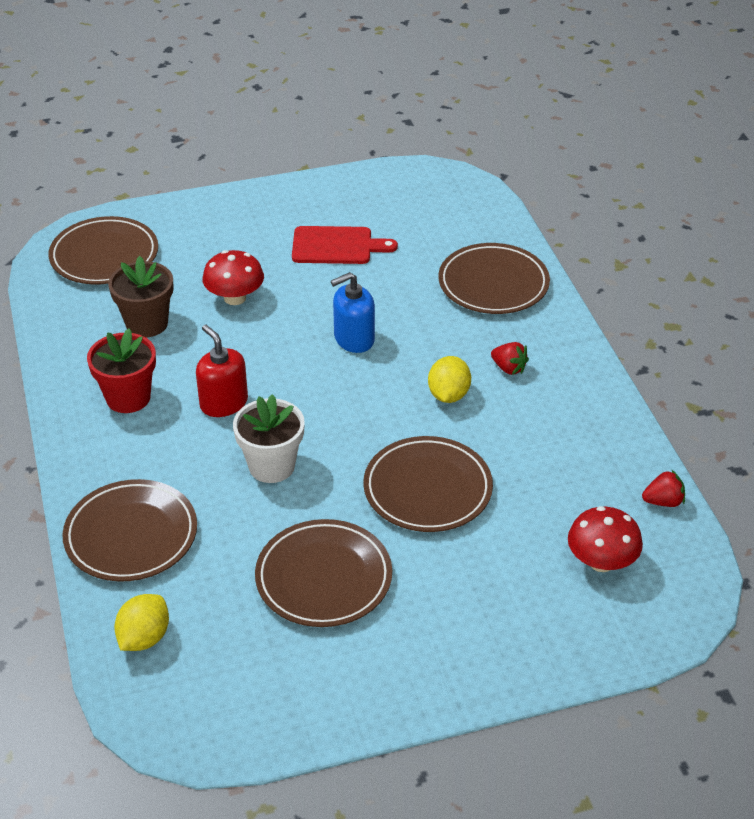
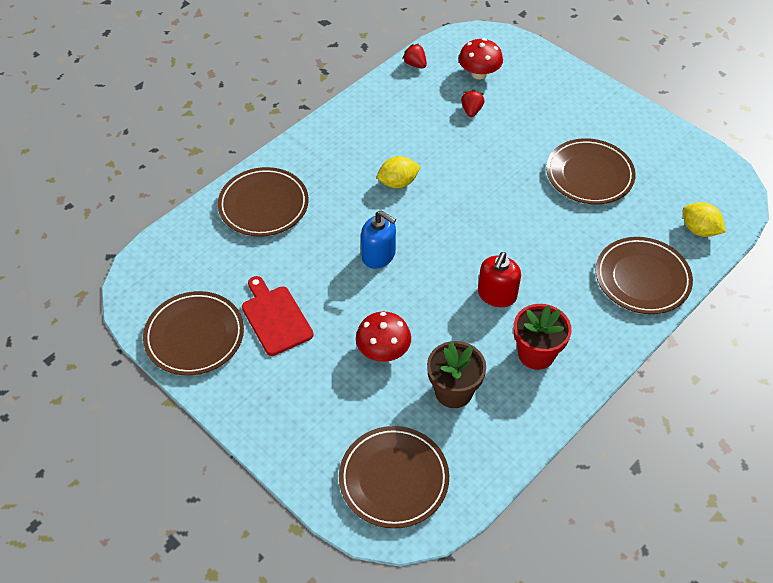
camera: 120 degrees left, 10 degrees up
(144, 638) = (699, 230): yellow lemon -> yellow lemon turned 45 degrees clockwise
(271, 466) = (530, 240): white flower pot -> none
(427, 489) = (486, 160): brown plate -> brown plate (194, 336)
(509, 368) = (350, 164): red strawberry -> red strawberry (471, 110)

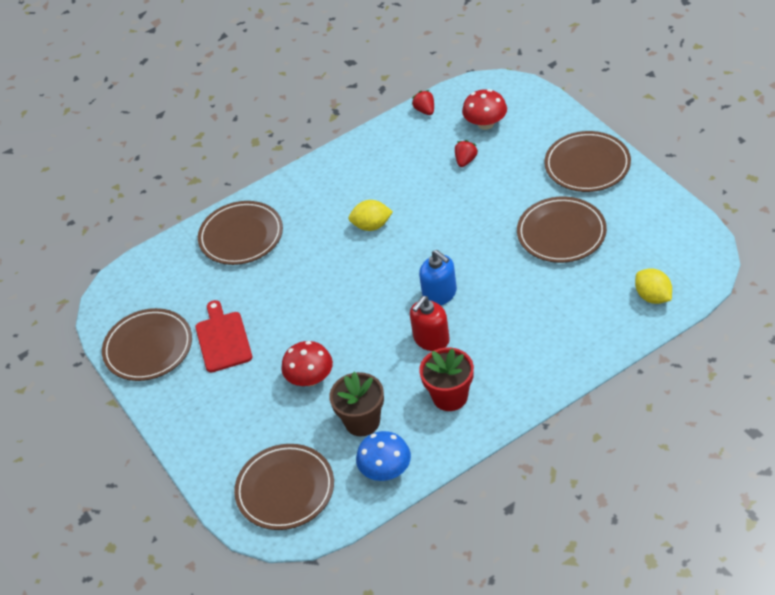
camera: 20 degrees right, 5 degrees down
(378, 255) = (332, 292): blue soap dispenser -> blue soap dispenser (440, 294)
(495, 442) = (386, 470): none -> blue mushroom
(642, 278) = (577, 338): brown plate -> brown plate (587, 165)

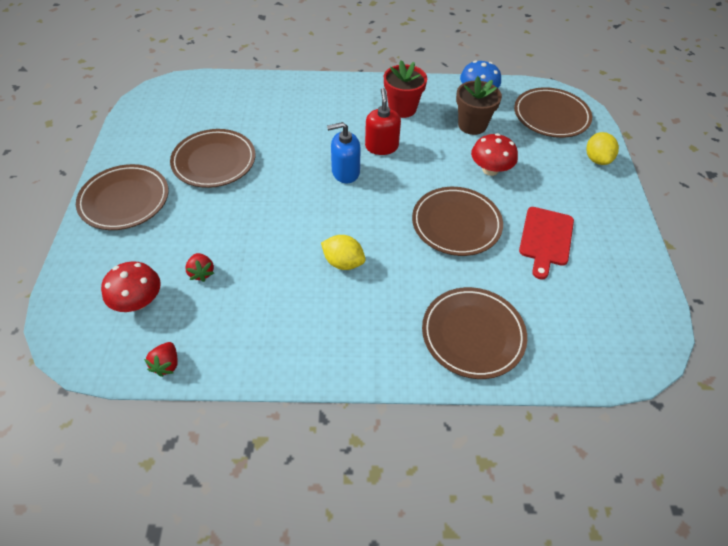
camera: 155 degrees left, 5 degrees up
(148, 348) = (620, 271): brown plate -> brown plate (456, 224)
(431, 339) = (381, 146): red soap dispenser -> red soap dispenser turned 75 degrees counterclockwise
(440, 294) = (345, 172): blue soap dispenser -> blue soap dispenser turned 90 degrees counterclockwise
(465, 160) = (201, 273): red strawberry -> red strawberry turned 75 degrees counterclockwise
(653, 297) = (217, 91): yellow lemon -> yellow lemon (597, 159)

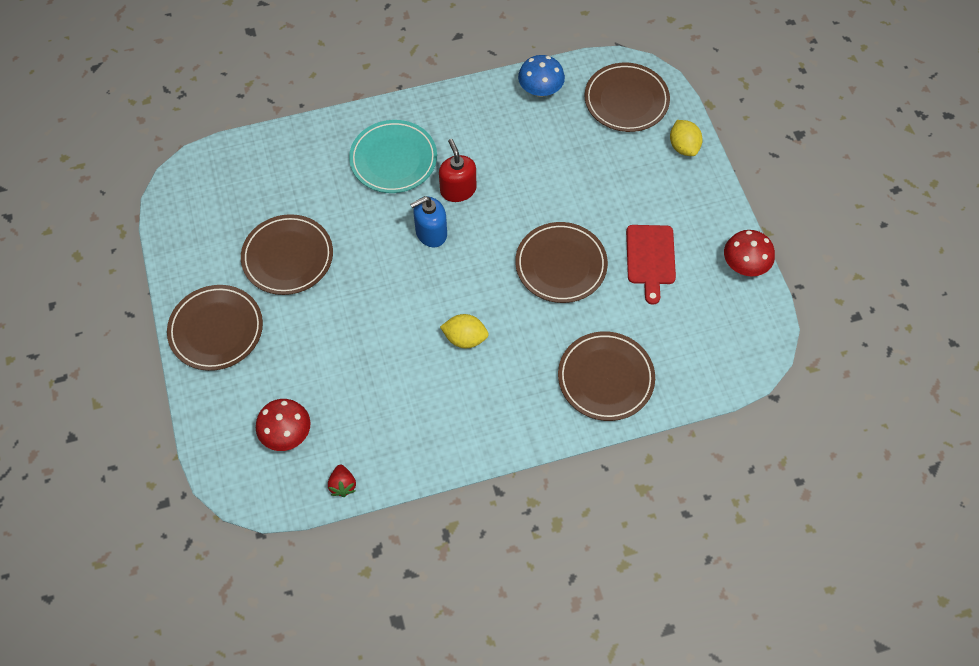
camera: 15 degrees left, 10 degrees up
(201, 273) = (333, 387): red strawberry -> none
(335, 114) = (393, 159): none -> turquoise plate
(402, 108) = (464, 132): red flower pot -> none
(472, 125) = (545, 135): brown flower pot -> none
(490, 169) = (578, 189): red mushroom -> red mushroom (744, 265)

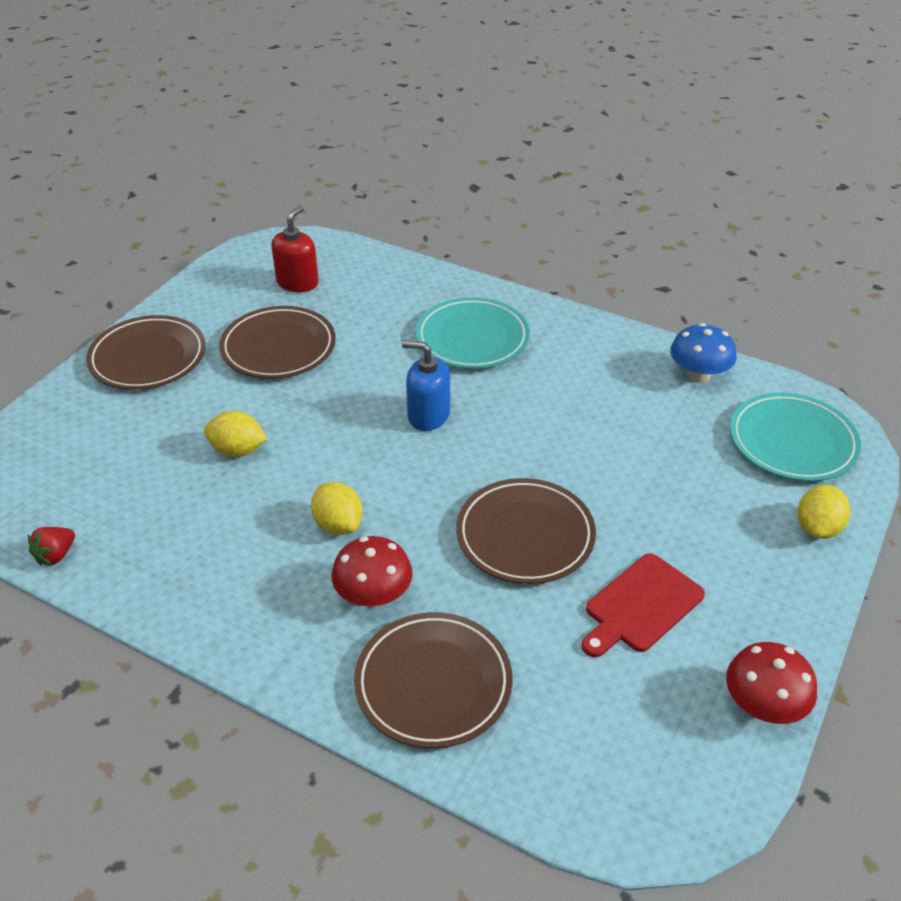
camera: 45 degrees right, 20 degrees down
(287, 433) = (79, 474): red mushroom -> red mushroom (373, 595)
(355, 342) = (237, 450): none -> yellow lemon
(458, 190) = (502, 399): red soap dispenser -> red soap dispenser (297, 282)
(626, 100) = (792, 442): brown plate -> turquoise plate

